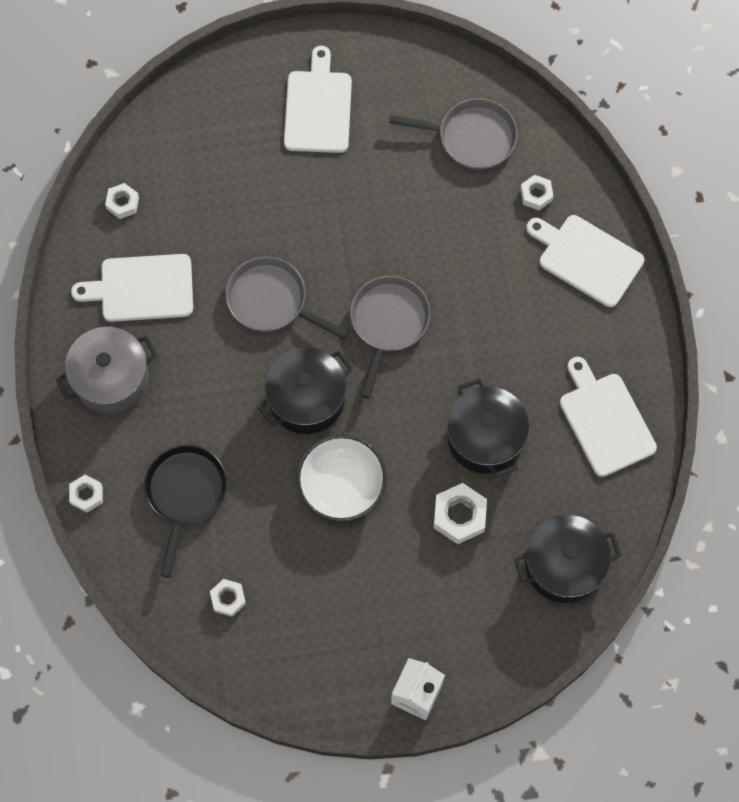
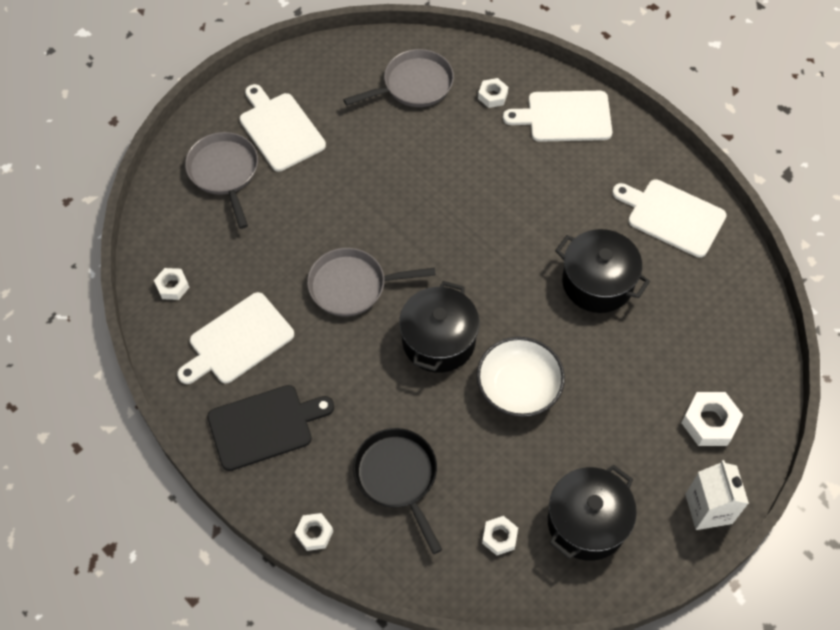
camera: 35 degrees left, 10 degrees down
(111, 379) = (265, 426): grey pot -> black cutting board
(388, 323) = (457, 247): grey pan -> grey pan (224, 173)
(459, 516) = (626, 351): white nut -> white nut (709, 422)
(564, 565) = (732, 336): black pot -> black pot (587, 522)

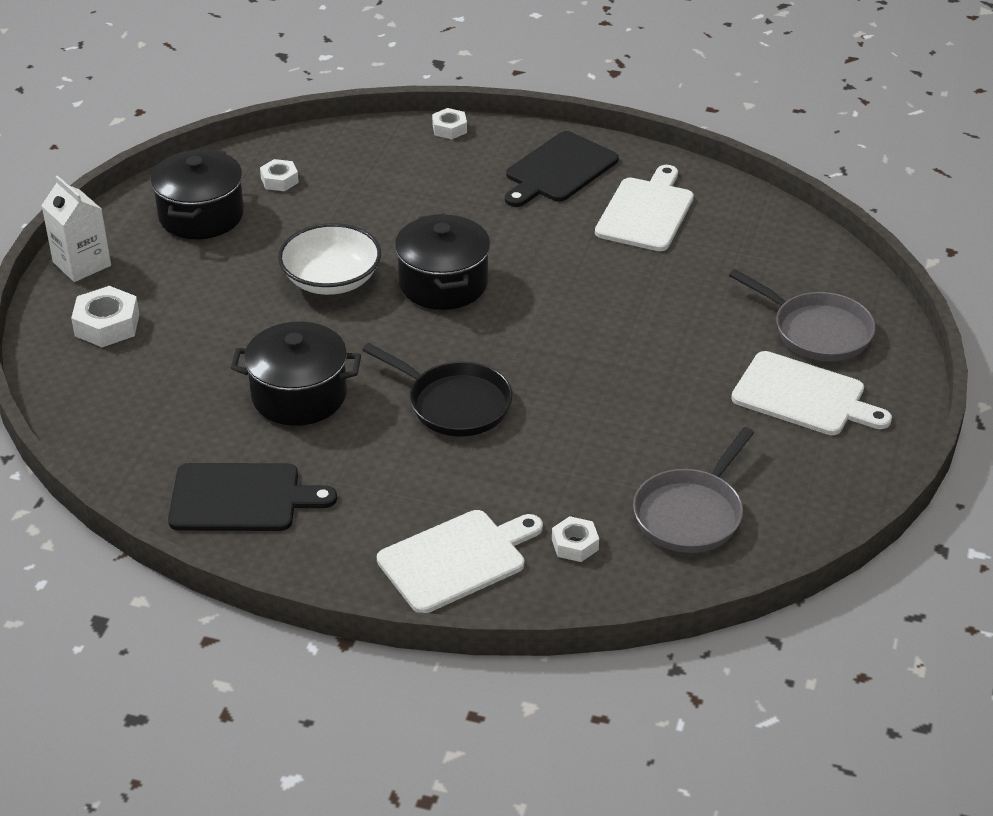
camera: 150 degrees right, 20 degrees down
(172, 286) = (756, 224): white nut -> none
(353, 286) = (573, 292): grey pan -> none
(398, 477) = (403, 182): black pan -> black pan (454, 403)
(672, 216) = (241, 498): white cutting board -> black cutting board

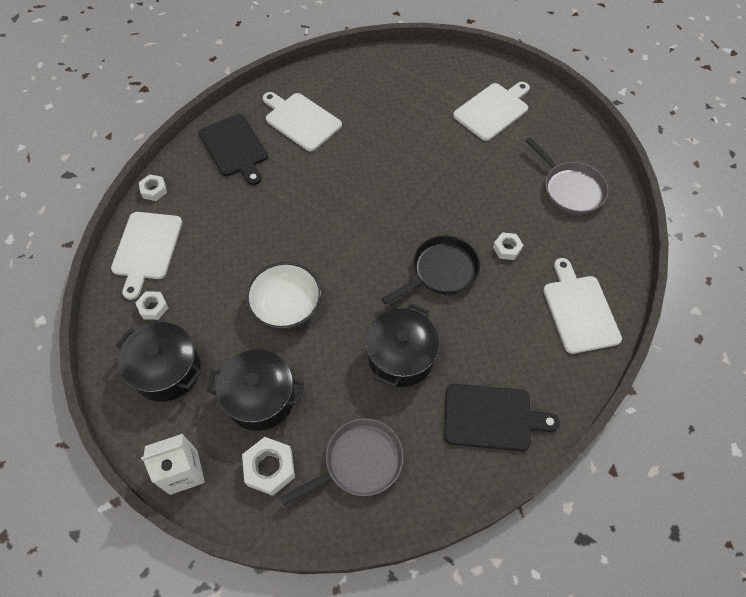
camera: 70 degrees left, 20 degrees up
(241, 498) = (492, 417): black cutting board -> black cutting board turned 75 degrees clockwise
(358, 150) = (146, 249): none -> white cutting board
(443, 283) = (321, 243): black pot -> black pot (260, 398)
(575, 544) = (581, 249): white nut -> white nut (507, 248)
(817, 331) = (442, 86): grey pan -> grey pan (359, 462)

